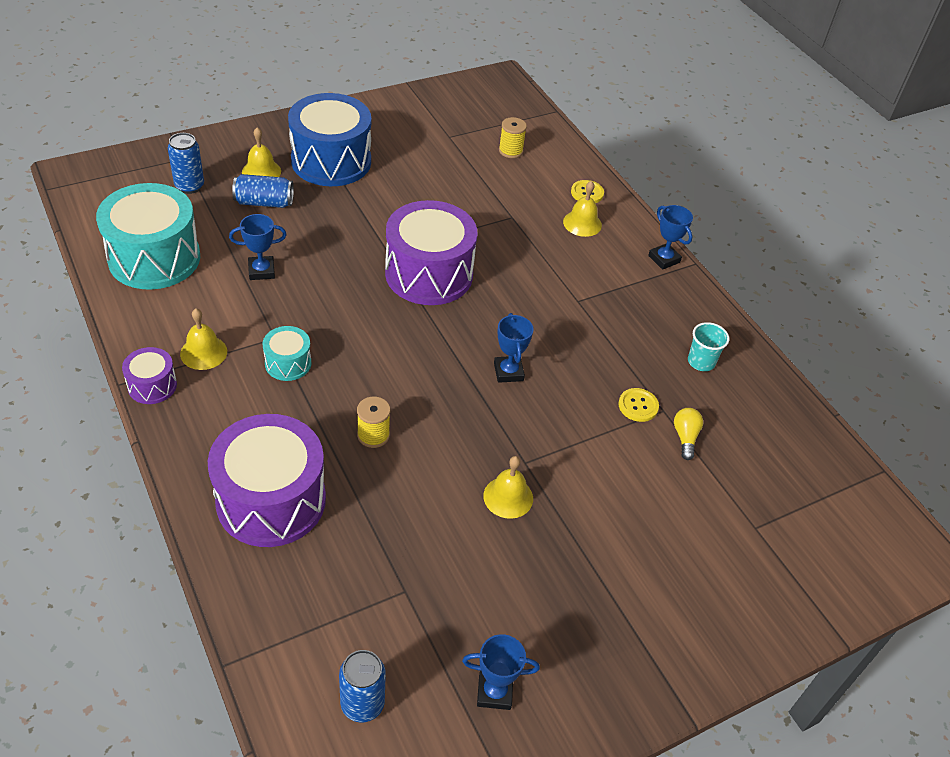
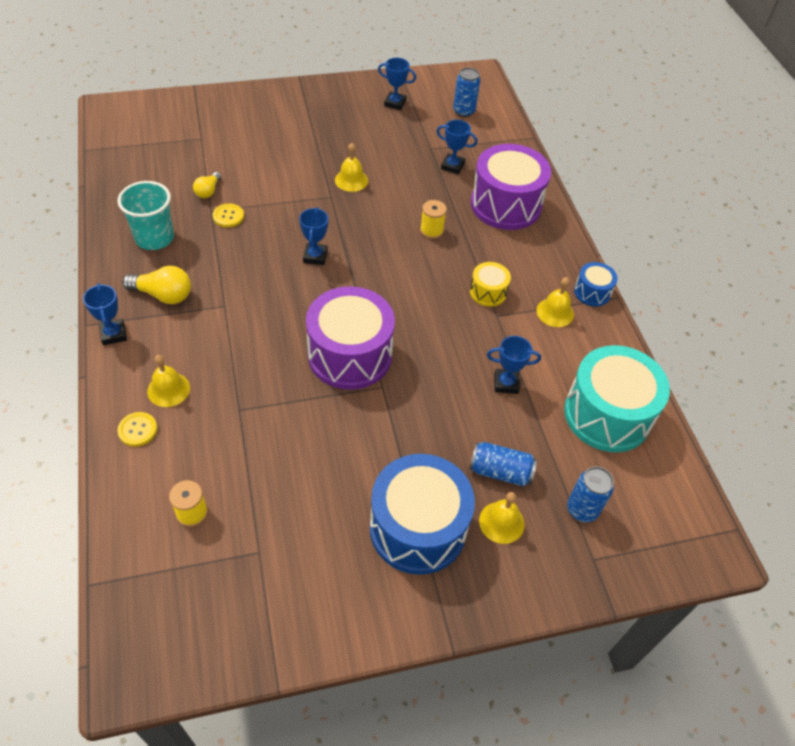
camera: 165 degrees left, 5 degrees up
(152, 385) = (592, 292): purple drum -> blue drum
(288, 363) = (488, 292): turquoise drum -> yellow drum
(362, 559) = (452, 166): none -> blue trophy
(646, 301) = (163, 295): none -> yellow light bulb
(701, 362) = (154, 238): turquoise cup -> turquoise cup, size x1.65

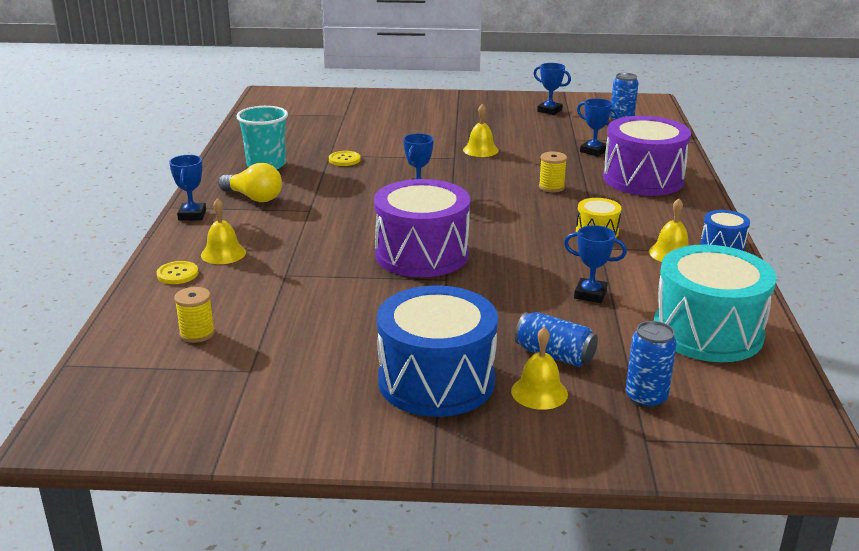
camera: 20 degrees right, 25 degrees down
(208, 191) = (333, 144): yellow light bulb -> none

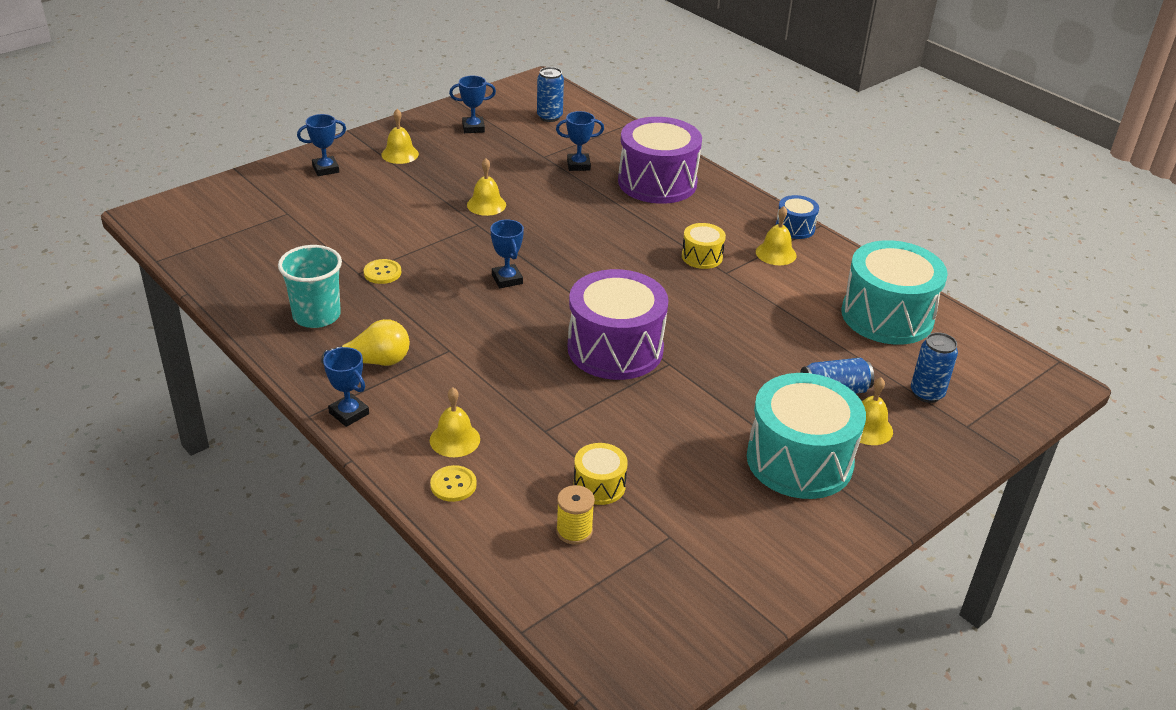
camera: 45 degrees left, 10 degrees up
(261, 319) = (599, 485): none -> yellow drum
(436, 381) = (799, 460): blue drum -> turquoise drum
(470, 109) = (400, 154): none -> yellow bell
(551, 187) = (605, 223): yellow spool -> none
(590, 294) = (780, 322): blue trophy -> blue trophy (325, 169)

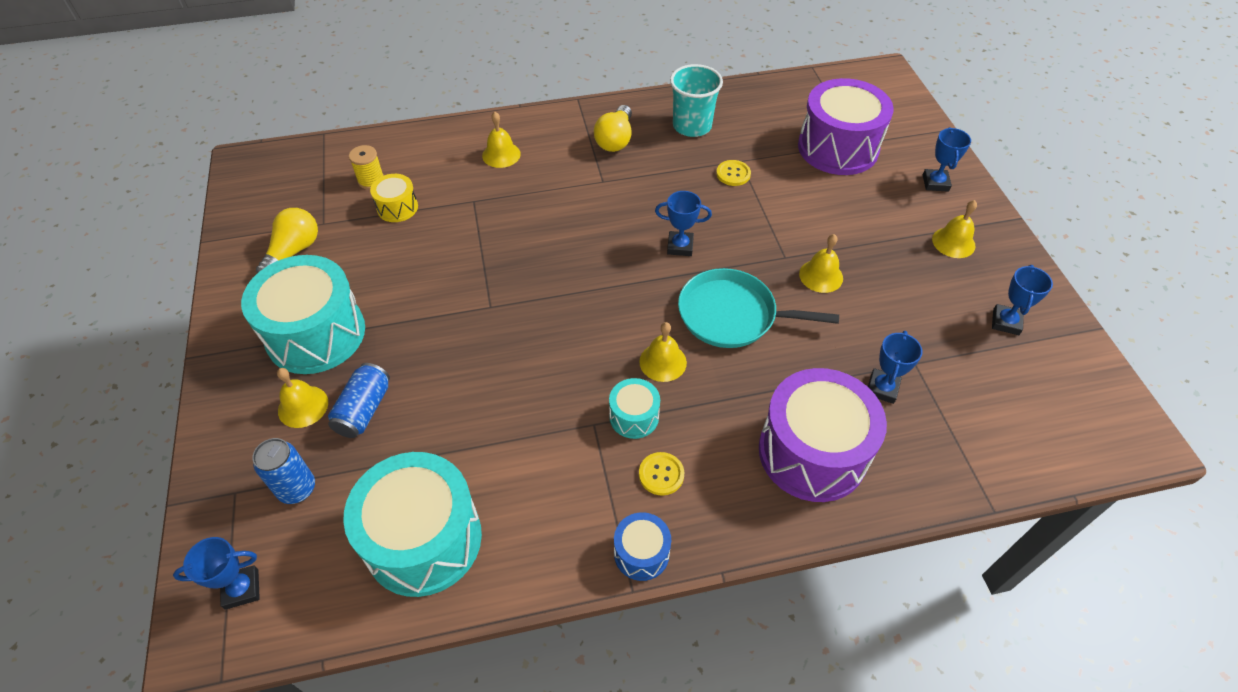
camera: 120 degrees right, 15 degrees up
(349, 413) = (566, 115): blue trophy -> blue trophy (242, 589)
(453, 485) = (459, 141): yellow button -> yellow button (661, 474)
(549, 117) = (1023, 410): blue can -> none
(564, 236) = (732, 315): none -> turquoise pan
(615, 348) = (535, 279): purple drum -> purple drum (838, 148)
(702, 257) = (634, 417): yellow drum -> turquoise drum
(727, 537) = (293, 252): none -> yellow light bulb
(776, 253) = (600, 496): yellow bell -> yellow bell (663, 362)

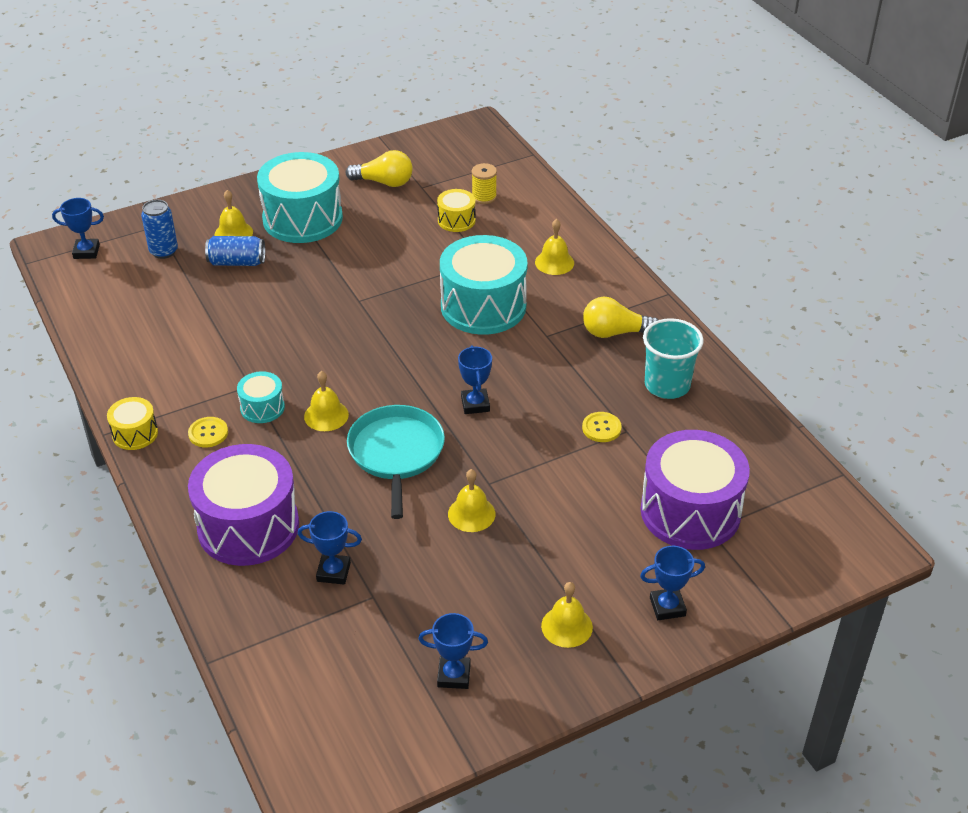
camera: 75 degrees right, 10 degrees down
(242, 589) = (86, 252): blue trophy -> blue trophy turned 60 degrees counterclockwise
(423, 539) = (132, 320): turquoise drum -> turquoise drum (483, 306)
(641, 553) = (135, 434): blue drum -> yellow drum

